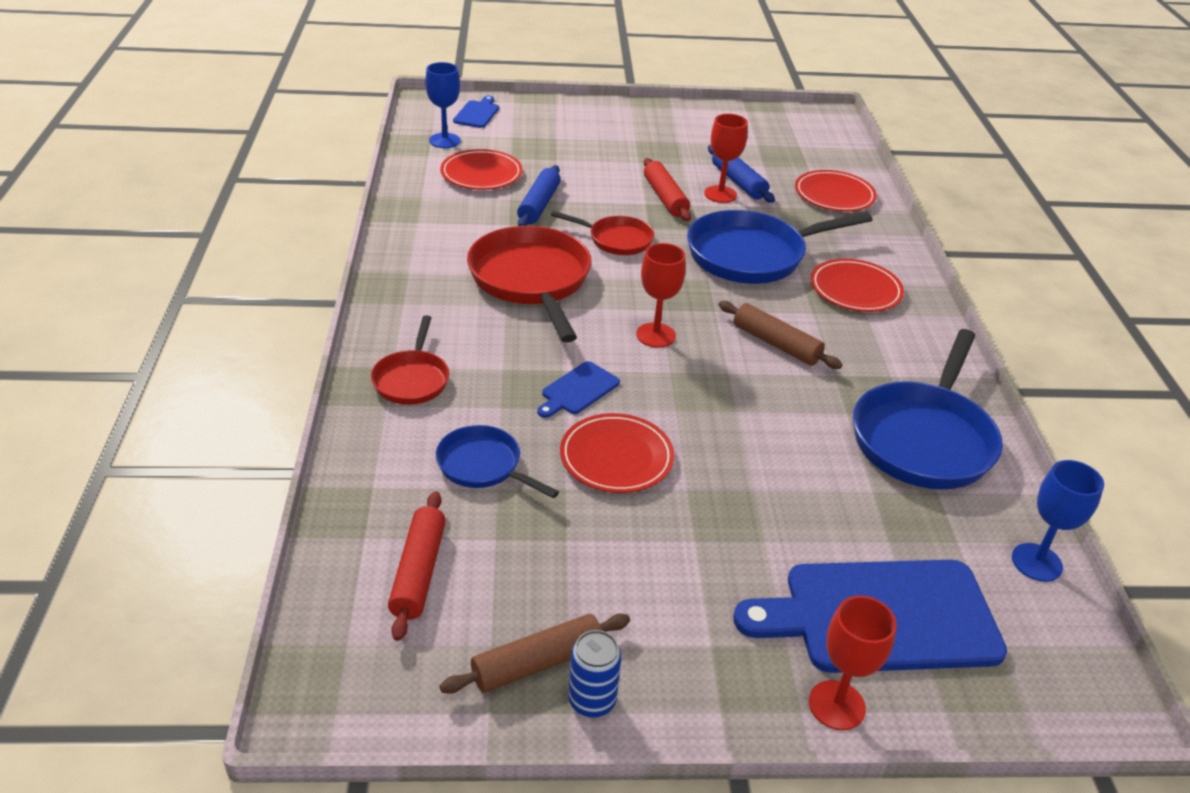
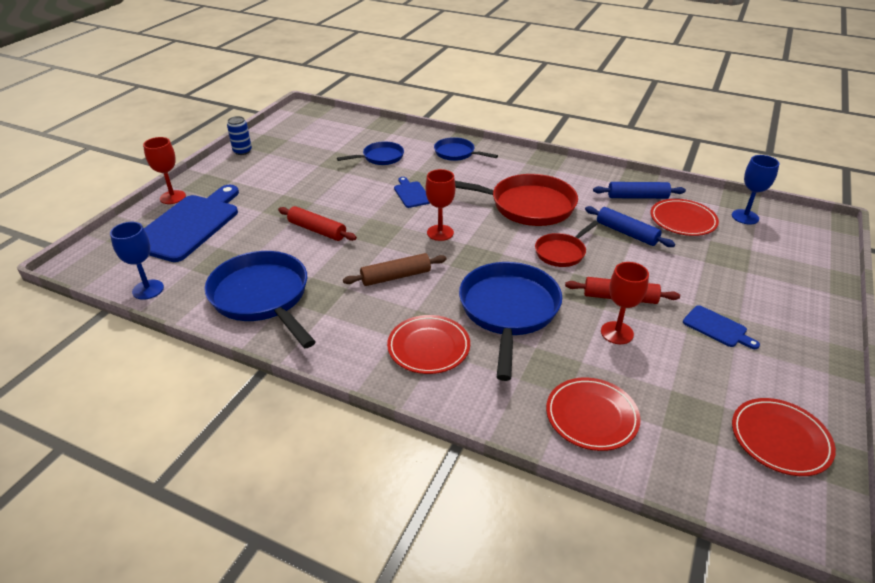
camera: 120 degrees right, 0 degrees up
(412, 379) = (457, 153): red pan -> blue pan
(418, 572) = (336, 134): red rolling pin -> red rolling pin (317, 230)
(477, 113) = (801, 243): blue cutting board -> blue cutting board (717, 328)
(537, 663) = (269, 146): brown rolling pin -> none
(616, 457) = (353, 190): red plate -> red plate (780, 439)
(738, 182) = (638, 355): blue rolling pin -> blue rolling pin (637, 197)

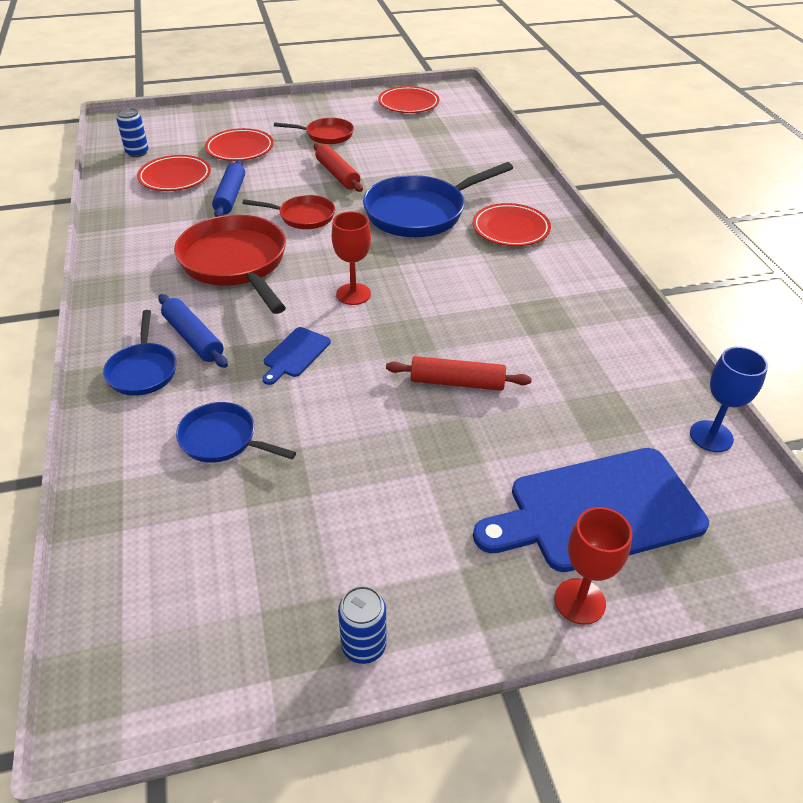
camera: 130 degrees left, 5 degrees up
(262, 297) = (595, 345): blue pan -> none
(317, 230) = (457, 382): red rolling pin -> red rolling pin turned 75 degrees counterclockwise
(396, 276) = (456, 285): brown rolling pin -> none
(591, 416) = (476, 153): red plate -> red plate (240, 148)
(617, 333) = (383, 165): red goblet -> none
(637, 197) = (148, 208): blue rolling pin -> blue rolling pin (193, 338)
(717, 328) = (326, 135): blue cutting board -> red pan
(745, 217) = (137, 152): blue goblet -> blue can

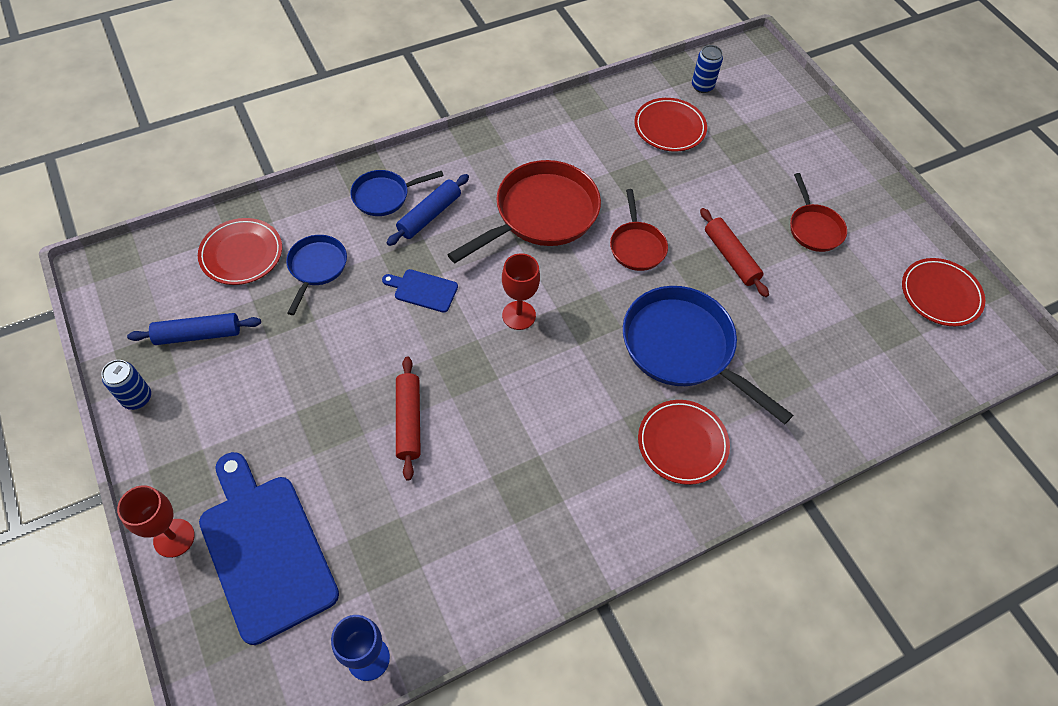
camera: 75 degrees right, 15 degrees up
(230, 196) = (651, 179): blue rolling pin -> blue rolling pin (198, 334)
(240, 148) = (747, 161): red plate -> red plate (241, 254)
(337, 175) = (730, 257): red rolling pin -> red rolling pin turned 75 degrees counterclockwise

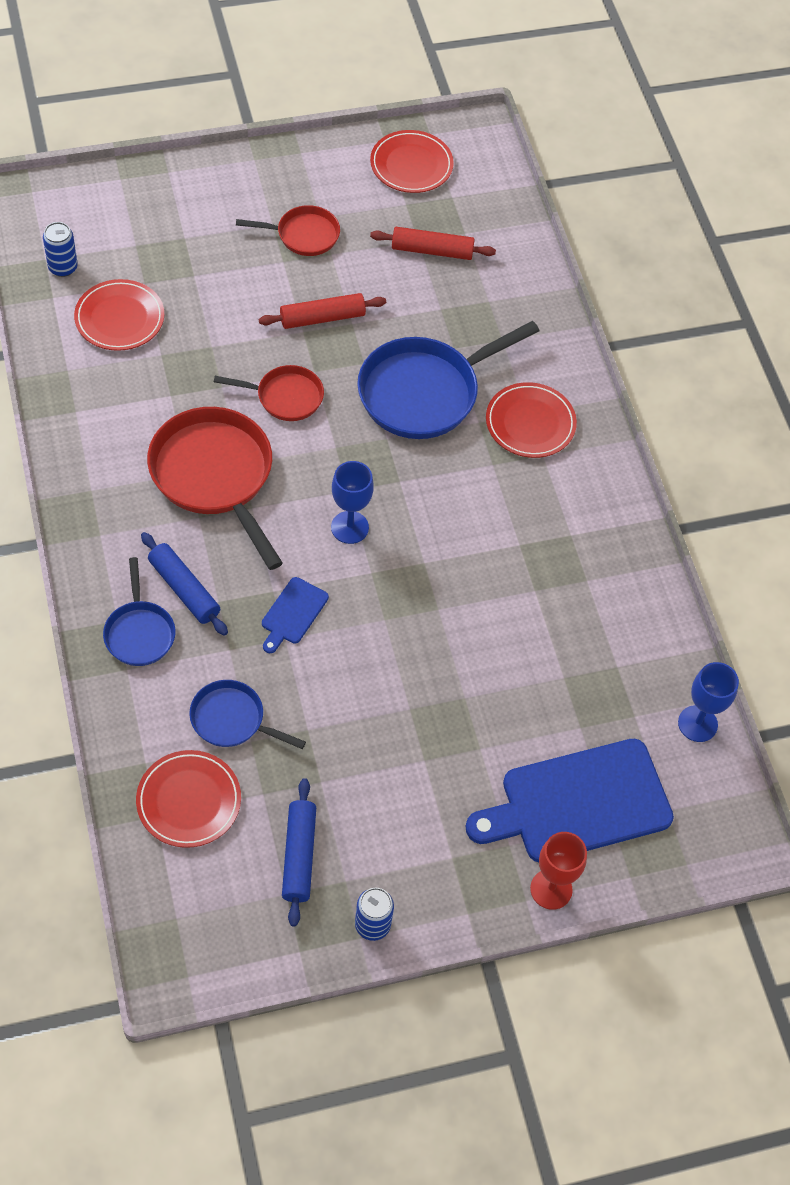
camera: 80 degrees left, 0 degrees up
(408, 421) = (458, 653): red rolling pin -> red rolling pin (432, 250)
(519, 315) = (349, 527): red goblet -> blue goblet

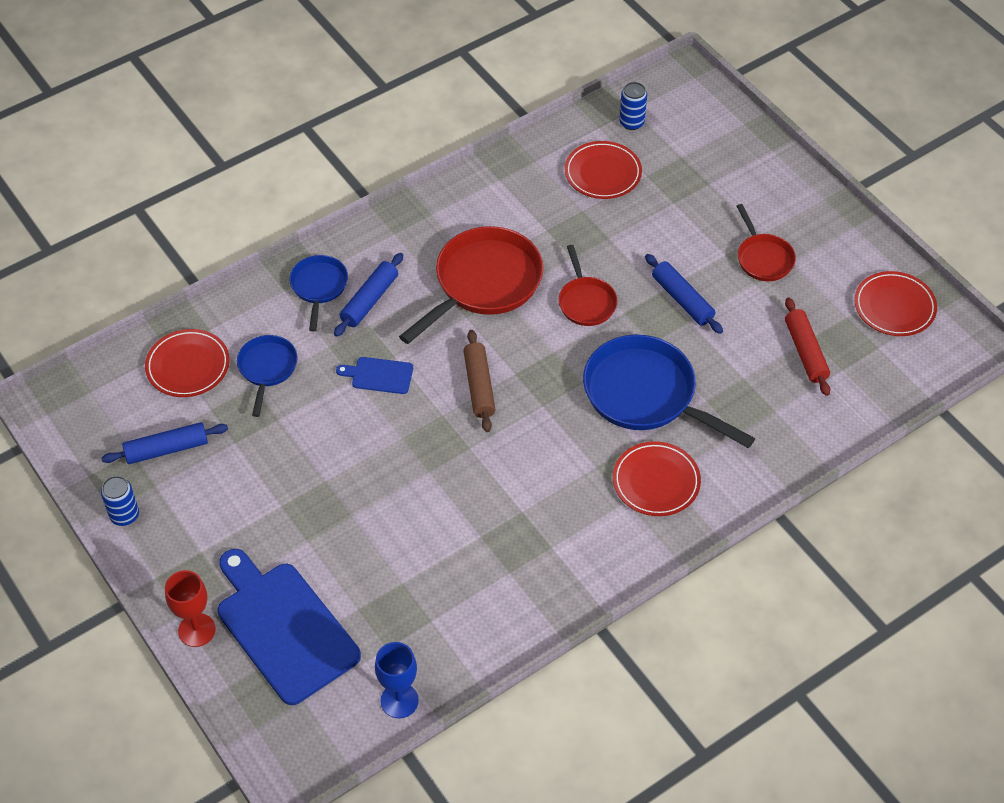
camera: 75 degrees right, 5 degrees down
(139, 632) = (319, 287): blue pan -> blue pan turned 120 degrees clockwise
(322, 318) = (682, 299): red rolling pin -> blue rolling pin
(349, 527) = (479, 386): blue goblet -> brown rolling pin

